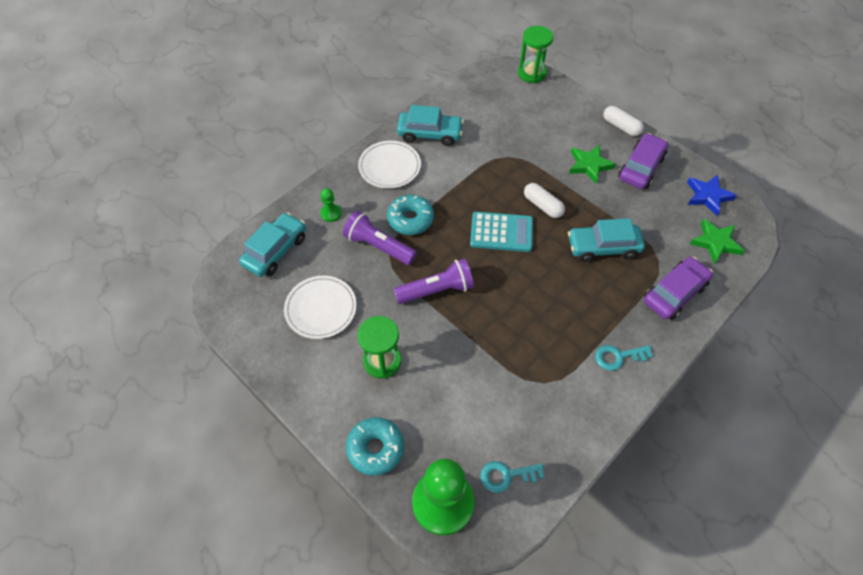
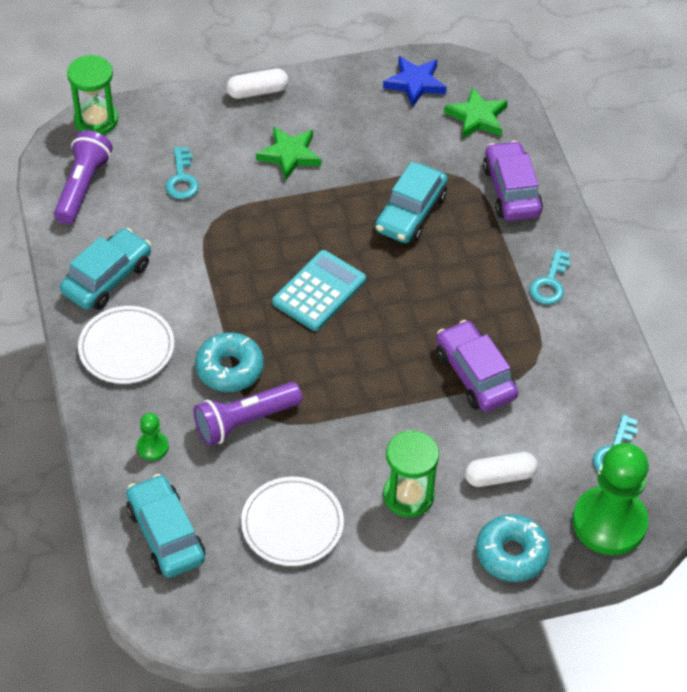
camera: 60 degrees left, 5 degrees down
(436, 290) = (352, 395): purple flashlight -> purple flashlight (82, 187)
(526, 128) = (182, 179): none -> turquoise key
(542, 205) = (312, 231): white capsule -> white capsule (500, 476)
(641, 168) = (331, 113): purple car -> purple car (475, 375)

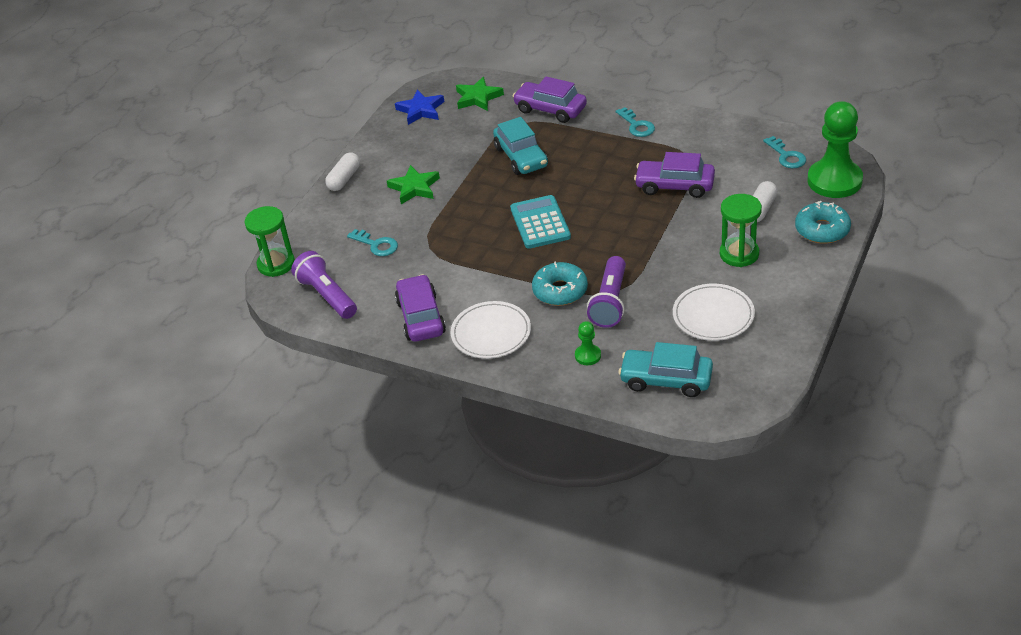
camera: 45 degrees left, 10 degrees down
(107, 278) = (421, 317): turquoise car -> purple car

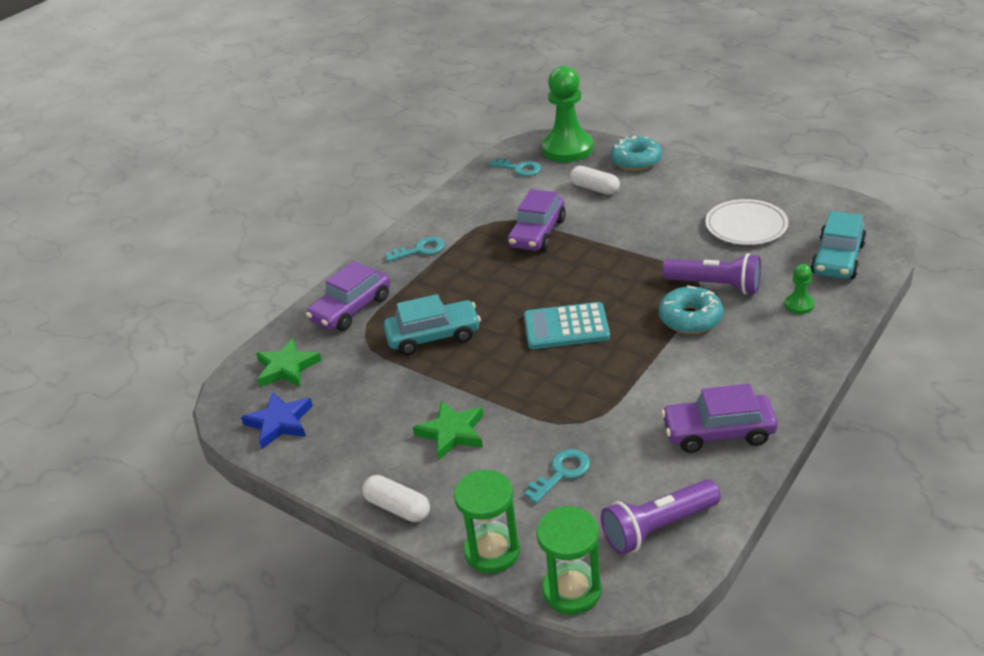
camera: 80 degrees left, 5 degrees down
(491, 333) = (755, 373): white plate -> none
(739, 254) = (658, 205): green hourglass -> green hourglass (492, 551)
(786, 156) = (519, 168): turquoise key -> turquoise key turned 45 degrees clockwise

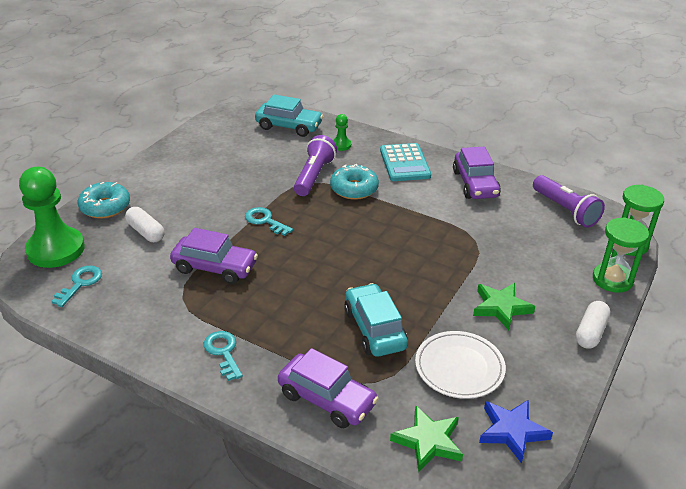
camera: 100 degrees left, 0 degrees up
(561, 473) = (530, 249): turquoise key -> turquoise key (265, 221)
(566, 327) = (363, 248): turquoise calculator -> turquoise calculator (405, 163)
(595, 188) = (146, 232): white capsule -> white capsule turned 75 degrees counterclockwise
(746, 226) = (236, 158): white plate -> white plate (459, 367)

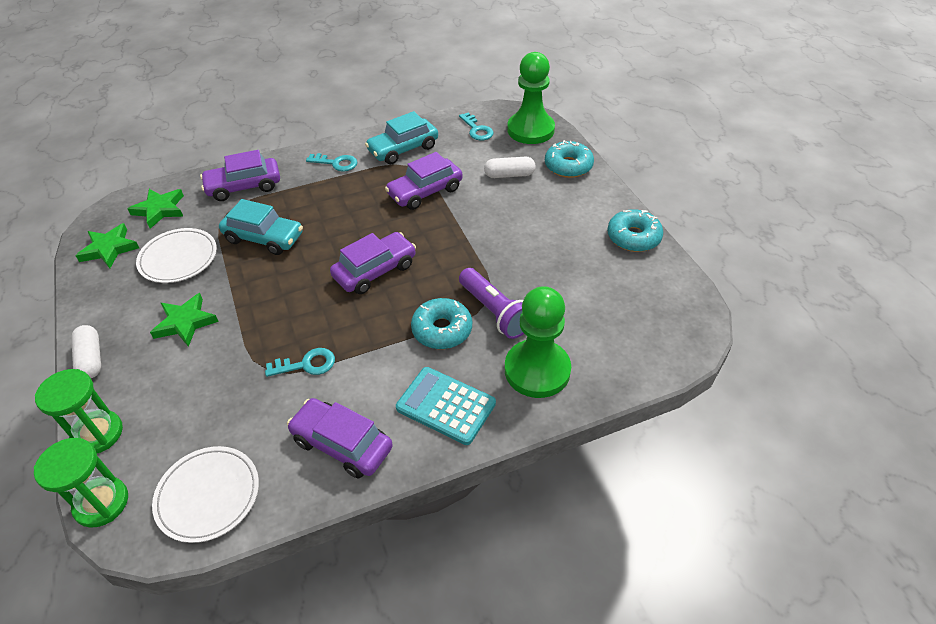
camera: 130 degrees right, 10 degrees up
(178, 150) = (633, 237): none -> turquoise donut
(265, 221) = (455, 243): turquoise key -> turquoise key (307, 364)
(289, 126) = (621, 346): turquoise car -> turquoise car (403, 149)
(337, 244) = (375, 271): none -> purple car
(341, 145) = (537, 370): green pawn -> green pawn, size x2.29
(512, 431) = (109, 249): blue star -> green star
(565, 210) = (208, 495): purple flashlight -> white plate

